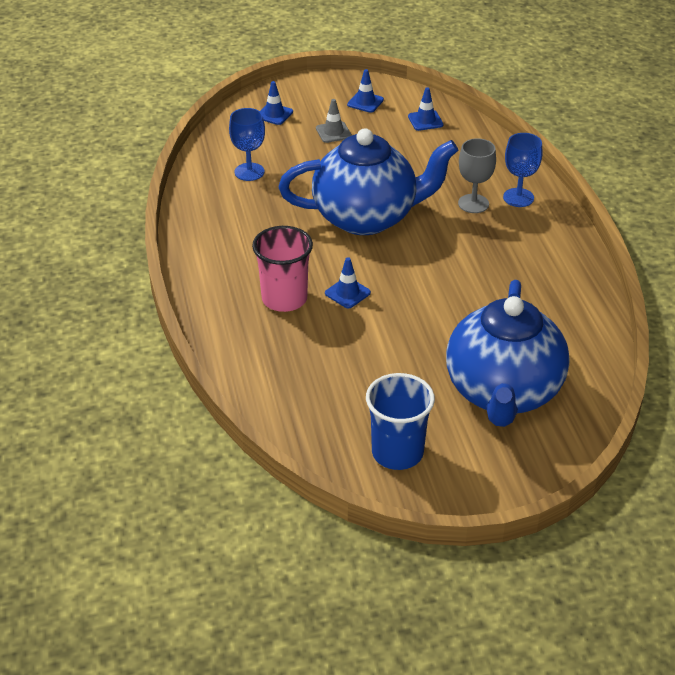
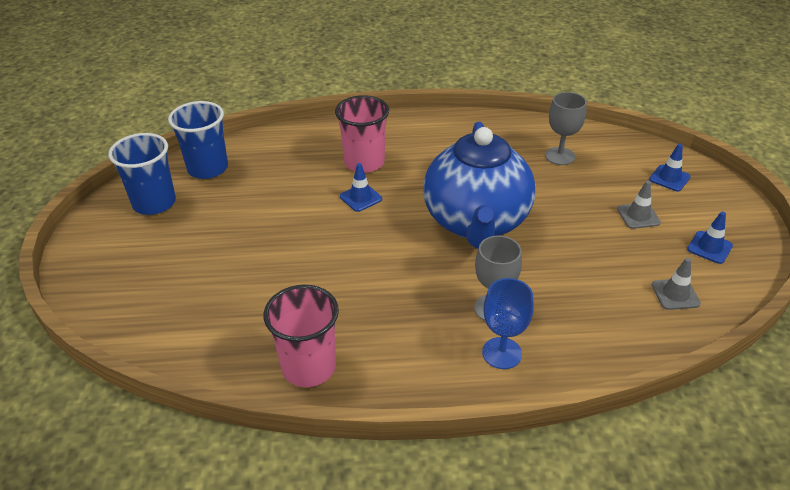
camera: 100 degrees right, 0 degrees up
(249, 172) = (559, 156): blue goblet -> grey goblet
(320, 424) = (208, 168): none -> blue cup
(425, 121) = (675, 294): blue traffic cone -> grey traffic cone
(503, 393) = (185, 276): blue teapot -> none
(575, 292) = (309, 367): none -> pink cup

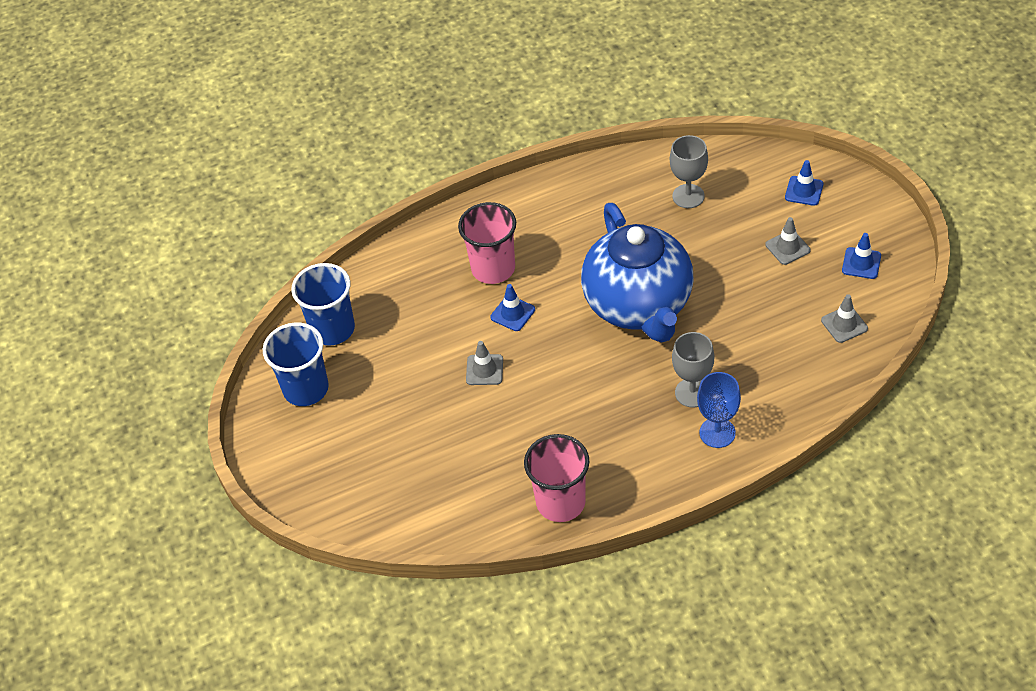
camera: 15 degrees left, 10 degrees up
(309, 232) = (484, 370): none -> grey traffic cone

